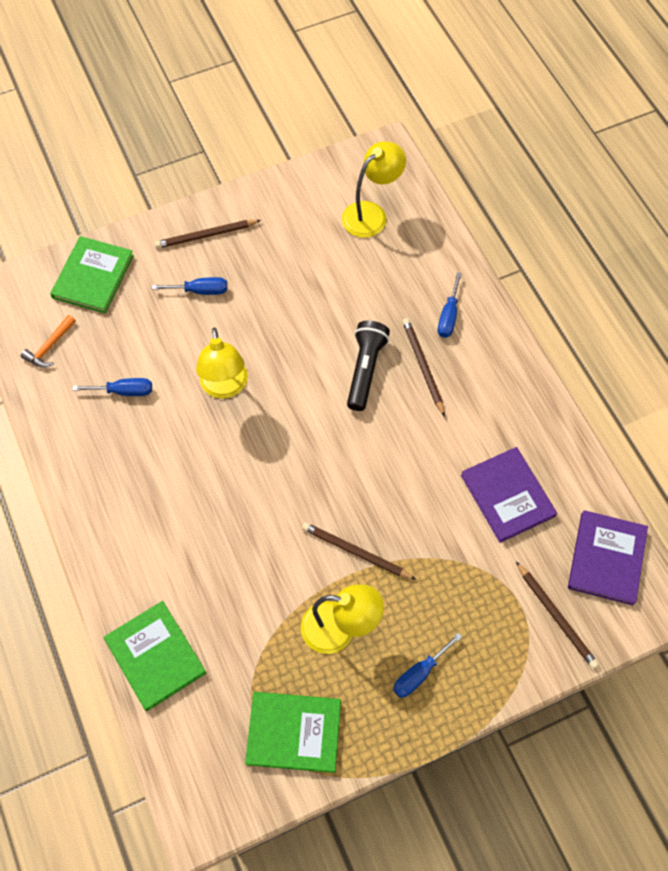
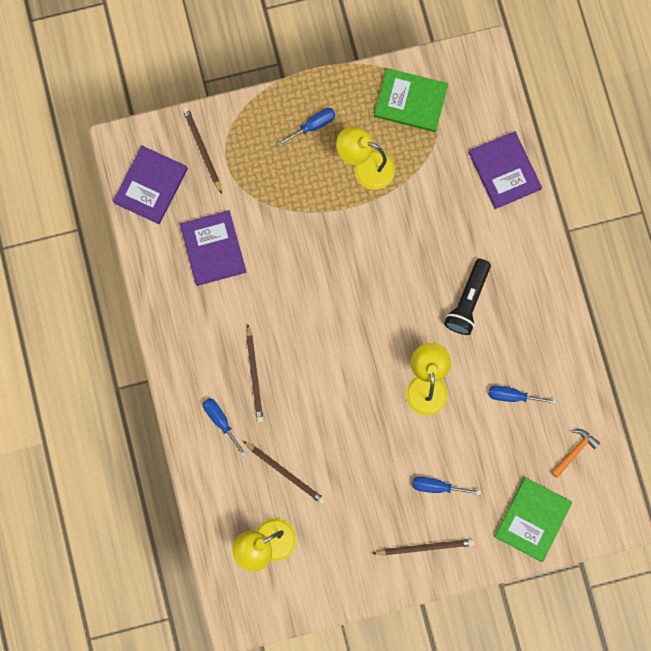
camera: 170 degrees left, 15 degrees up
(155, 656) = (504, 171): green book -> purple book
(356, 552) = (342, 223): brown pencil -> brown pencil (285, 473)
(365, 370) = (304, 381): black flashlight -> black flashlight (468, 301)
(448, 316) = (221, 421): blue screwdriver -> blue screwdriver turned 60 degrees counterclockwise

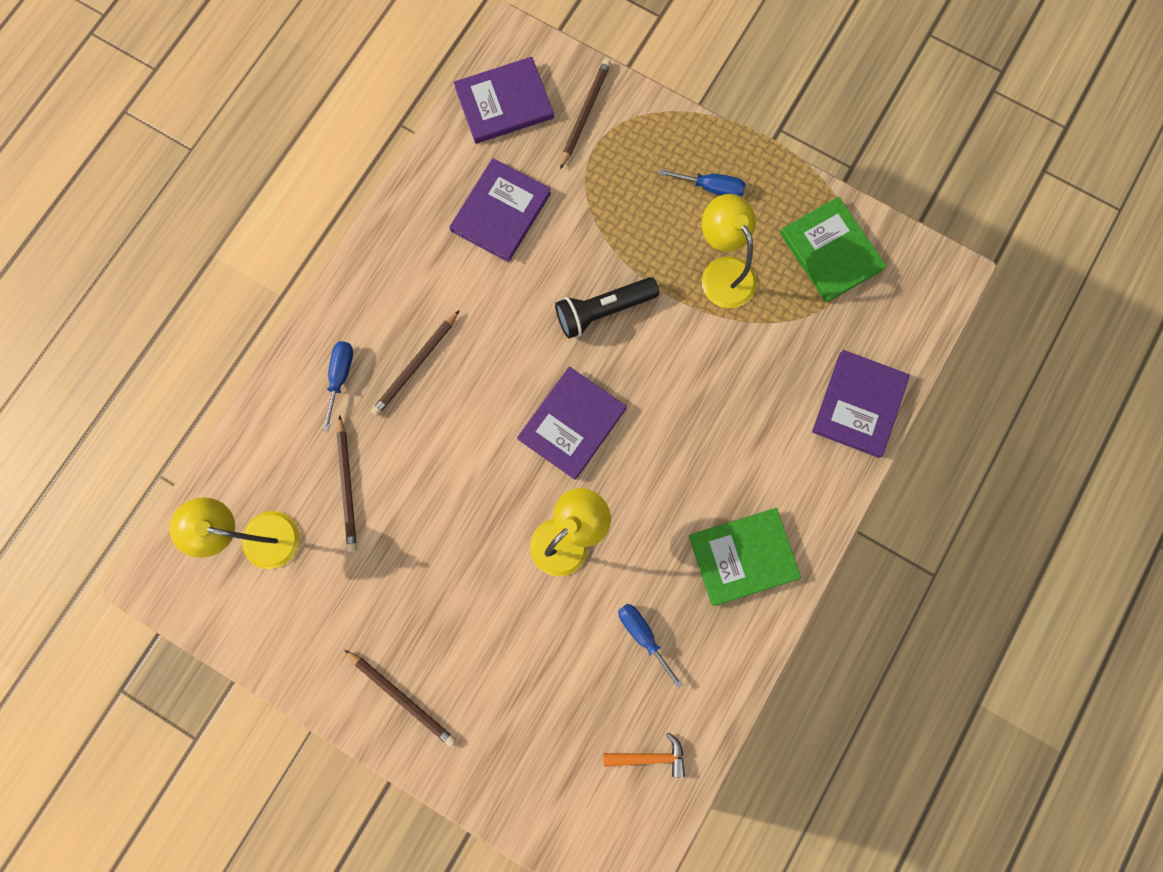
camera: 45 degrees right, 0 degrees up
(368, 325) = (572, 423): none -> purple book
(437, 487) = (475, 649): blue screwdriver -> none
(468, 301) = (693, 496): black flashlight -> black flashlight (603, 311)
(532, 519) = (536, 782): green book -> green book (743, 556)

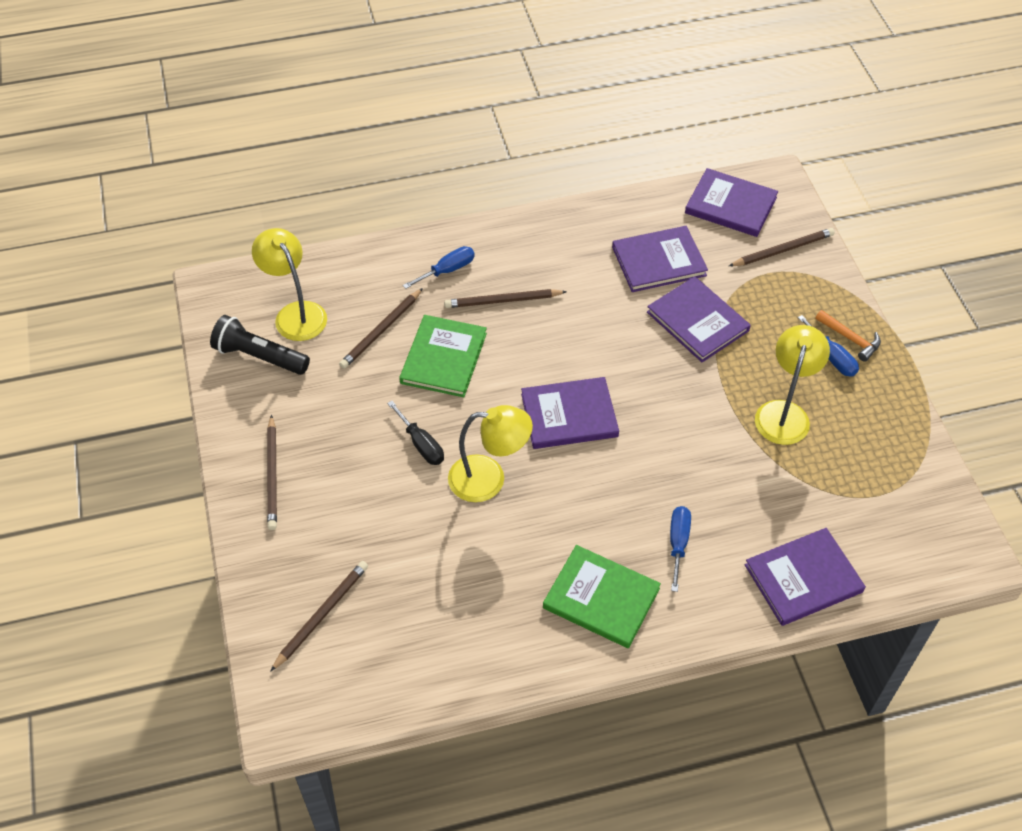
camera: 45 degrees right, 25 degrees down
(488, 558) = (421, 444): none -> black screwdriver
(564, 771) = (321, 615): none -> brown pencil
(584, 244) = (697, 321): none -> purple book
(603, 311) = (667, 368): black flashlight -> black flashlight (259, 356)
(643, 635) = (472, 582): blue screwdriver -> blue screwdriver (678, 543)
(649, 756) = (388, 661): orange hammer -> orange hammer (850, 338)
(831, 251) = (887, 464): green book -> green book (444, 358)

